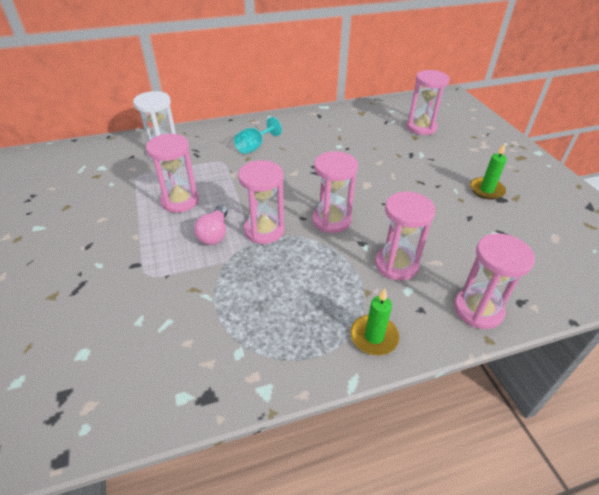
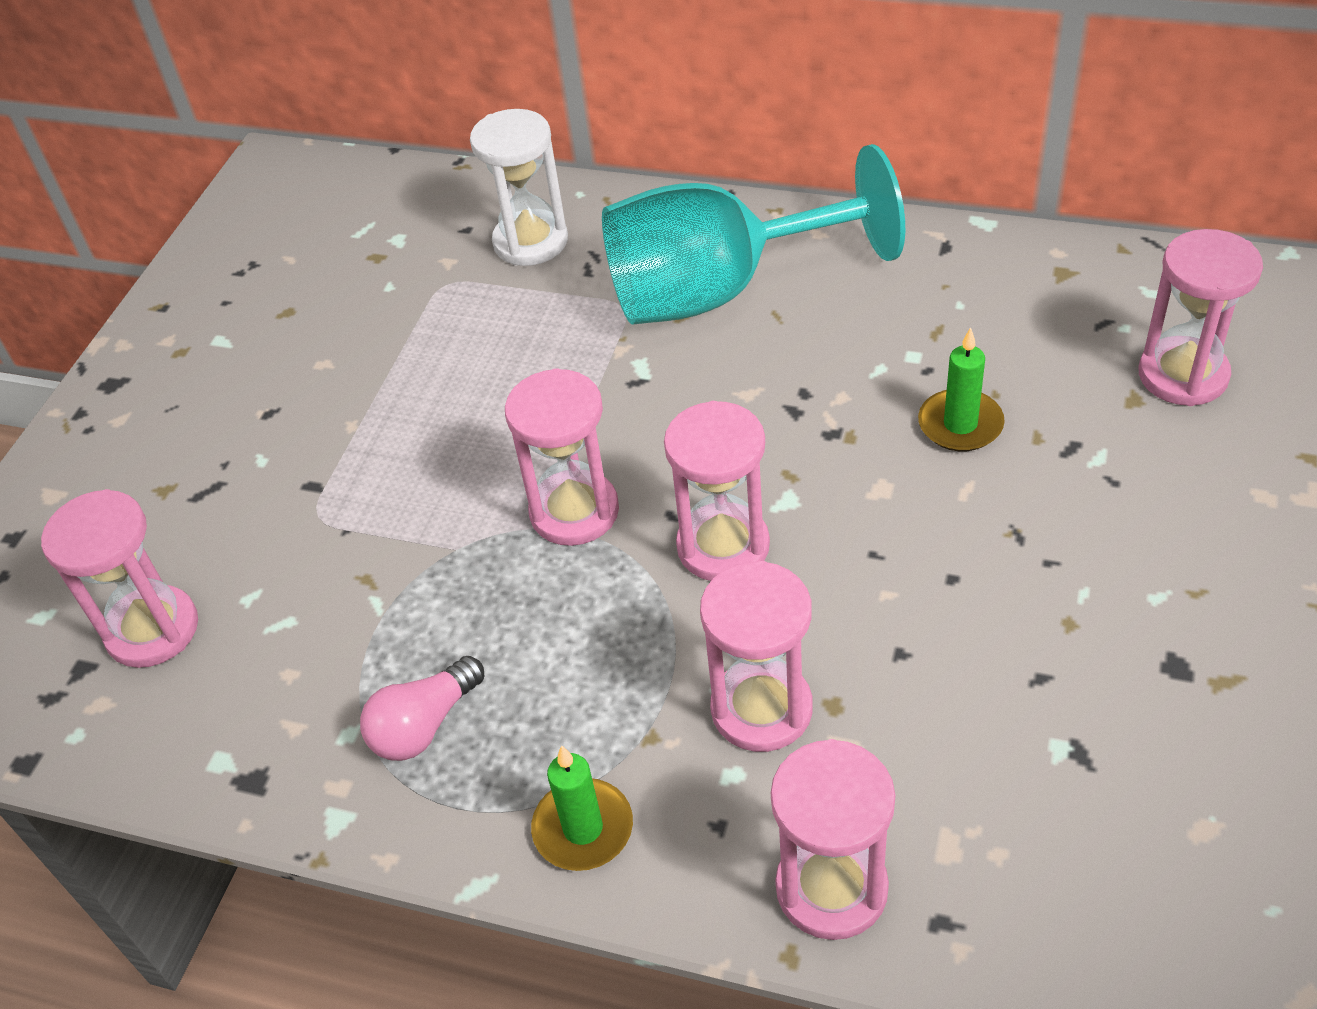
camera: 40 degrees right, 5 degrees up
(180, 201) = (476, 376): pink hourglass -> pink hourglass (152, 630)
(214, 234) = (482, 479): pink light bulb -> pink light bulb (424, 725)
(254, 147) = (720, 290): turquoise goblet -> turquoise goblet, size x2.29
(486, 190) = (1165, 627): green candle -> green candle (960, 424)

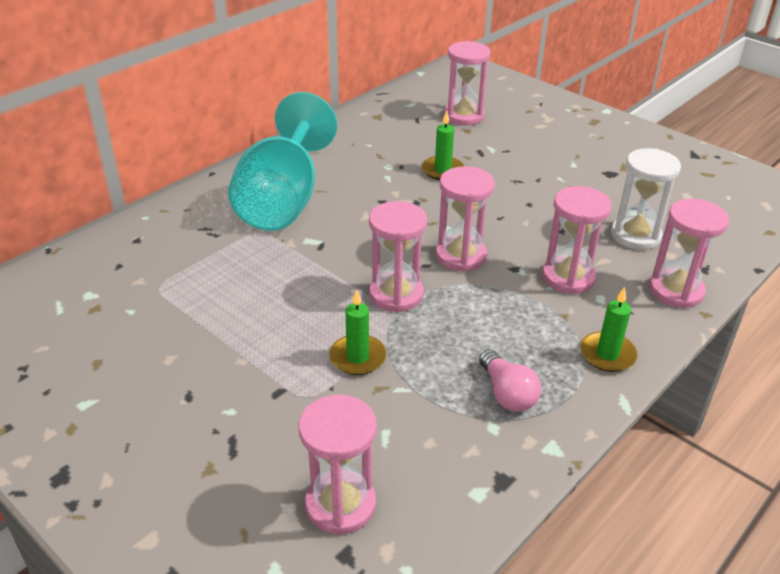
camera: 70 degrees left, 10 degrees down
(415, 530) = (357, 357): none -> green candle
(530, 242) = (163, 246): white hourglass -> white hourglass (635, 235)

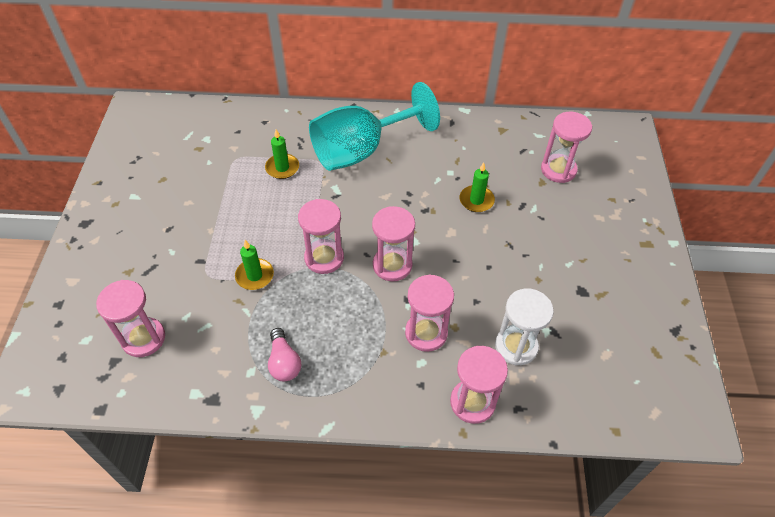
camera: 50 degrees right, 15 degrees up
(507, 393) = (284, 362): pink light bulb -> pink light bulb turned 45 degrees counterclockwise
(607, 354) = (365, 395): green candle -> green candle (282, 168)

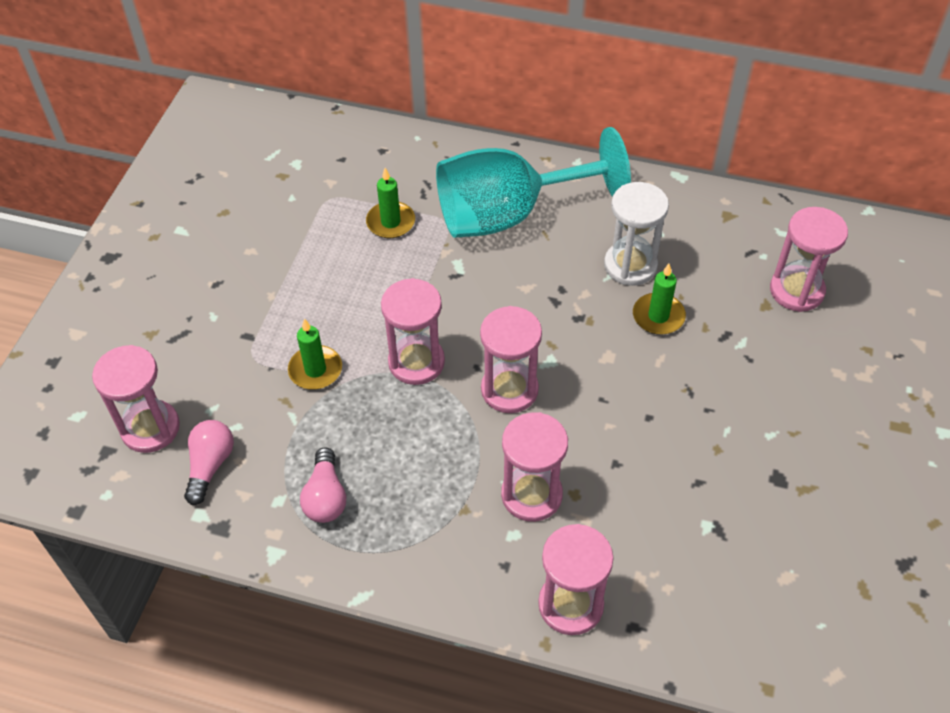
camera: 15 degrees right, 0 degrees up
(194, 356) = (210, 465): none -> pink light bulb
(516, 346) = (656, 539): white hourglass -> white hourglass (630, 265)

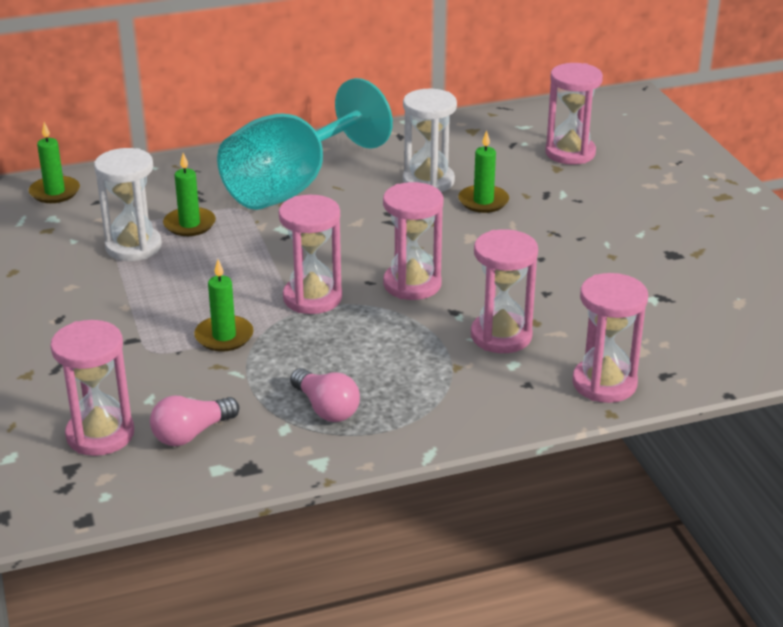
camera: 35 degrees left, 20 degrees down
(210, 465) = (191, 434): pink light bulb -> pink light bulb turned 105 degrees counterclockwise
(320, 133) = (55, 192): none -> green candle
(329, 228) = (133, 247): none -> white hourglass

